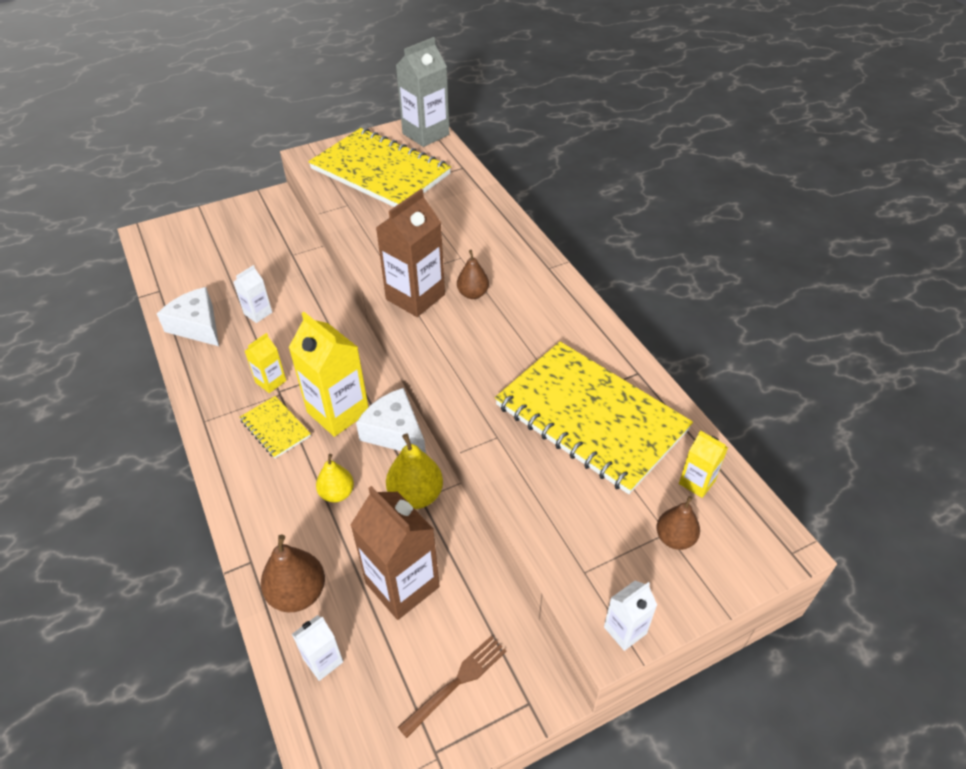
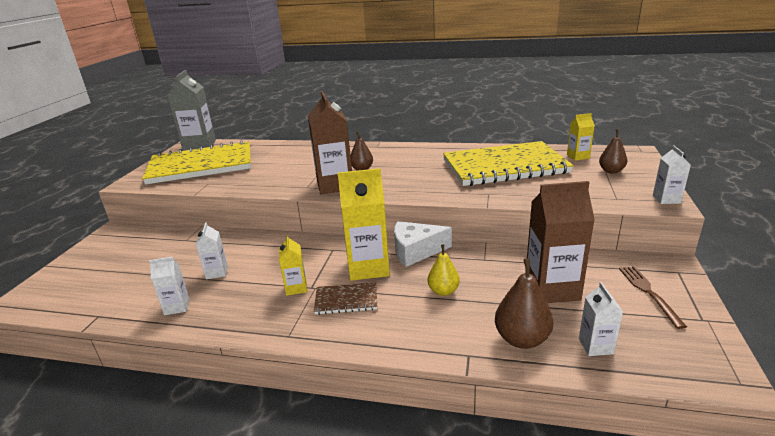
camera: 50 degrees left, 20 degrees down
(197, 326) = (177, 307): white cheese -> white carton
(275, 428) = (346, 300): yellow notebook -> brown notebook
(416, 495) = (479, 260): yellow pear -> none

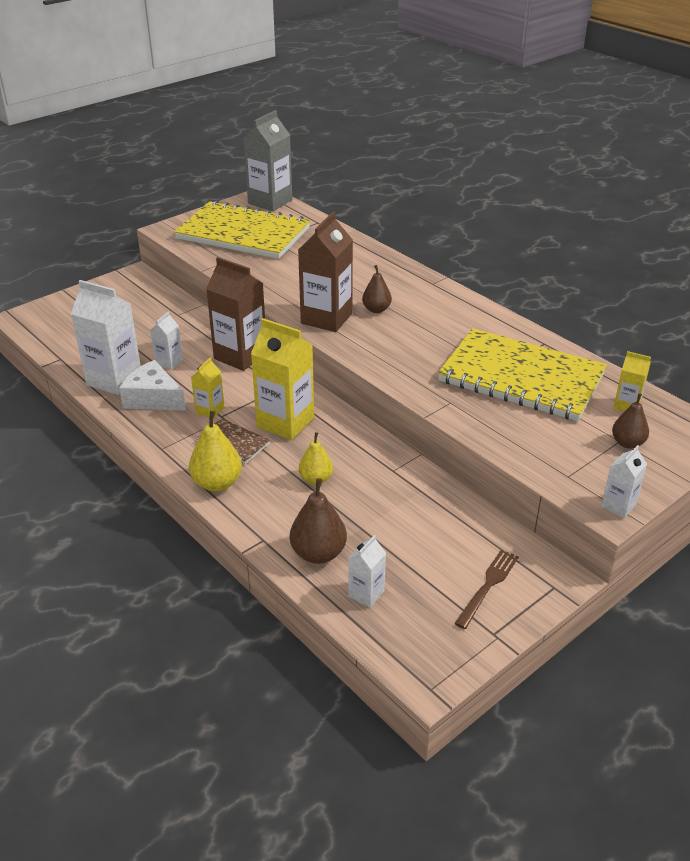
camera: 35 degrees right, 10 degrees up
(177, 307) = (114, 380): white carton -> white carton, size x1.96
(372, 335) = (217, 483): none -> yellow pear
(415, 251) = (345, 428): white cheese -> white cheese (153, 398)
(552, 289) = (408, 531): brown carton -> brown carton (240, 356)

